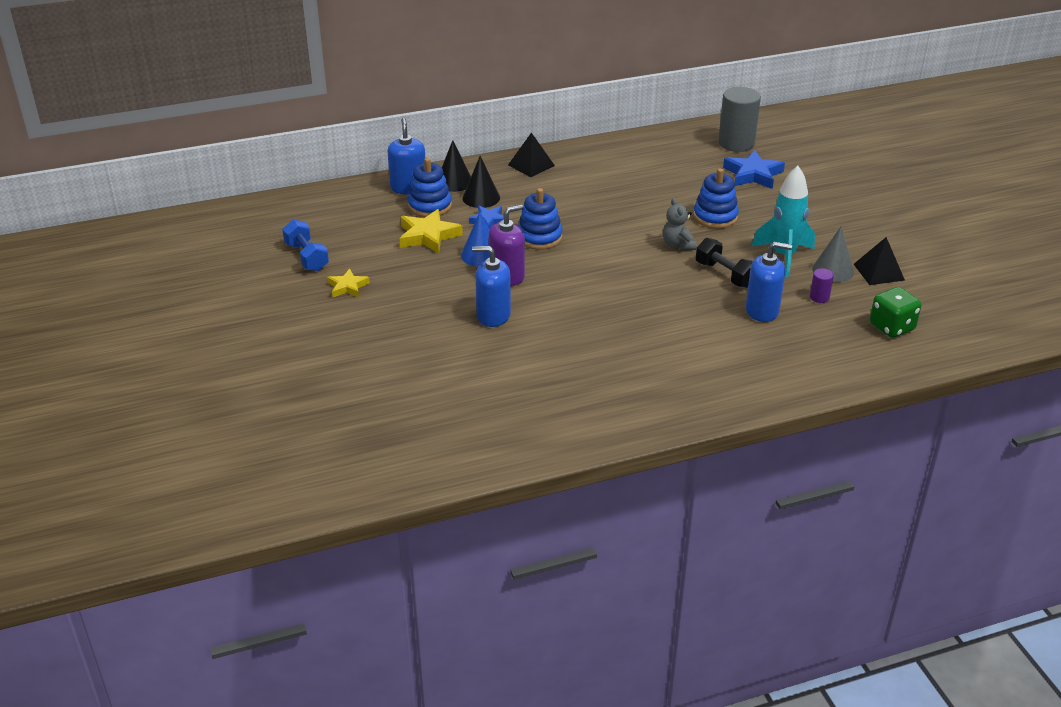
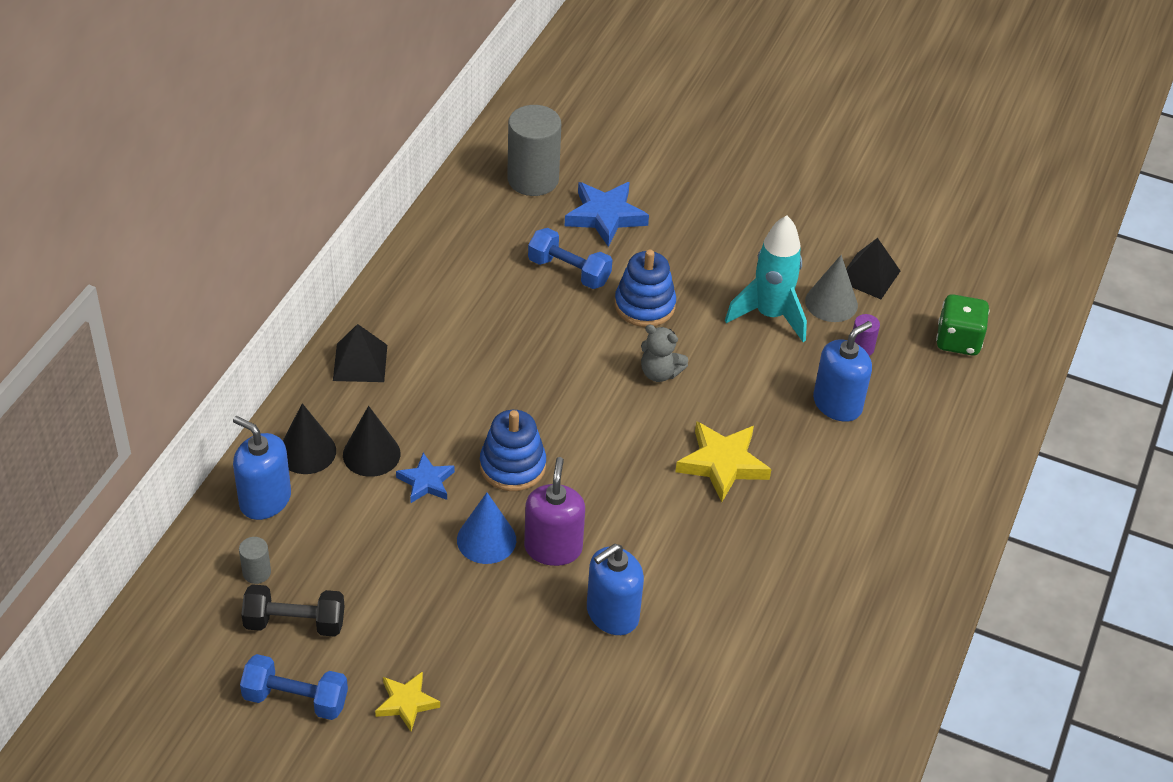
camera: 50 degrees left, 10 degrees up
(364, 208) = (256, 572): none -> grey cylinder
(428, 236) = (391, 556): yellow star -> yellow star (722, 464)
(430, 206) = (330, 510): blue stacking toy -> none
(695, 185) = (569, 271): none -> blue dumbbell
(725, 275) = (750, 381): black dumbbell -> black dumbbell (295, 623)

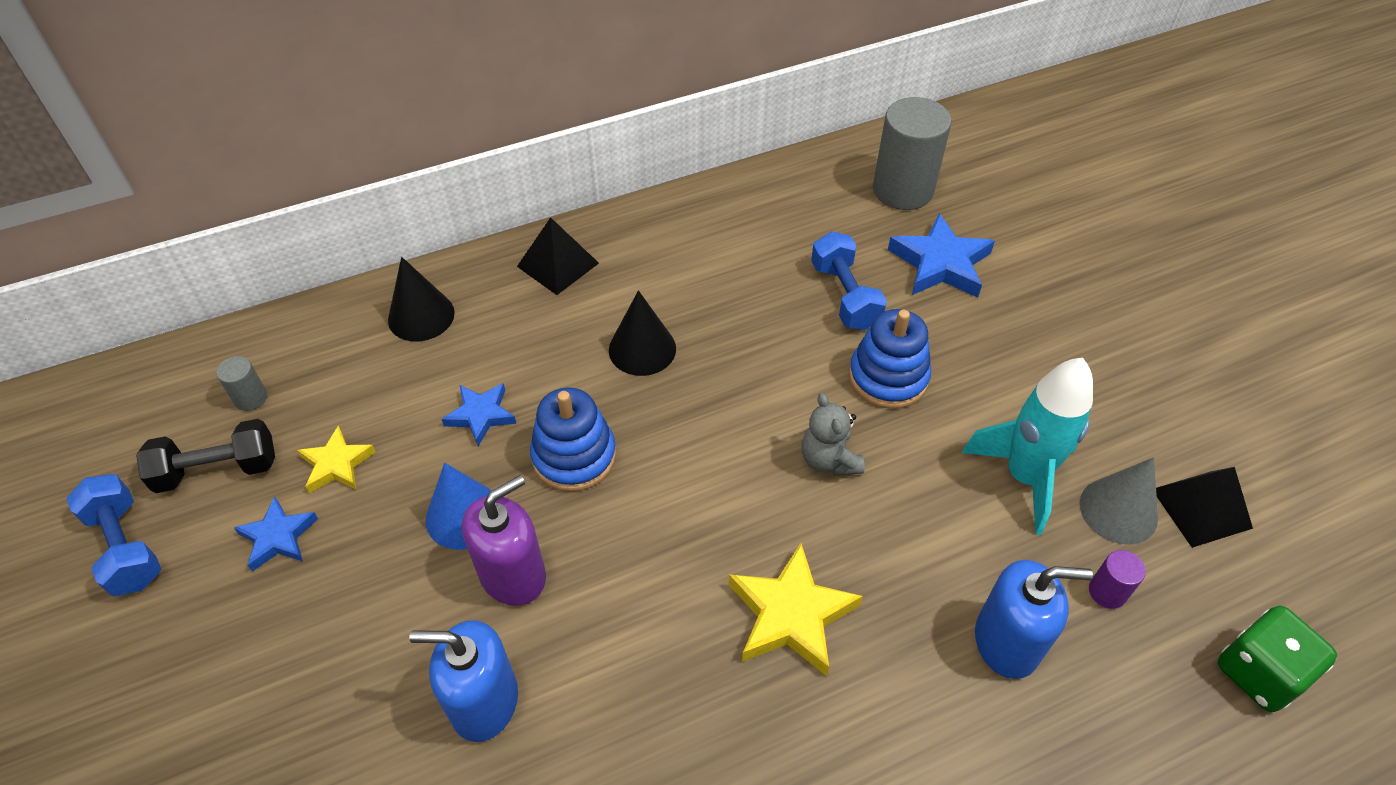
camera: 45 degrees right, 5 degrees up
(265, 500) = (338, 336): blue soap dispenser -> none
(295, 623) = (217, 470): black dumbbell -> black dumbbell turned 60 degrees counterclockwise
(371, 454) = (468, 355): black cone -> black cone (642, 349)
(387, 627) = (278, 537): none -> blue star
(406, 703) = (197, 633): yellow star -> yellow star (337, 464)

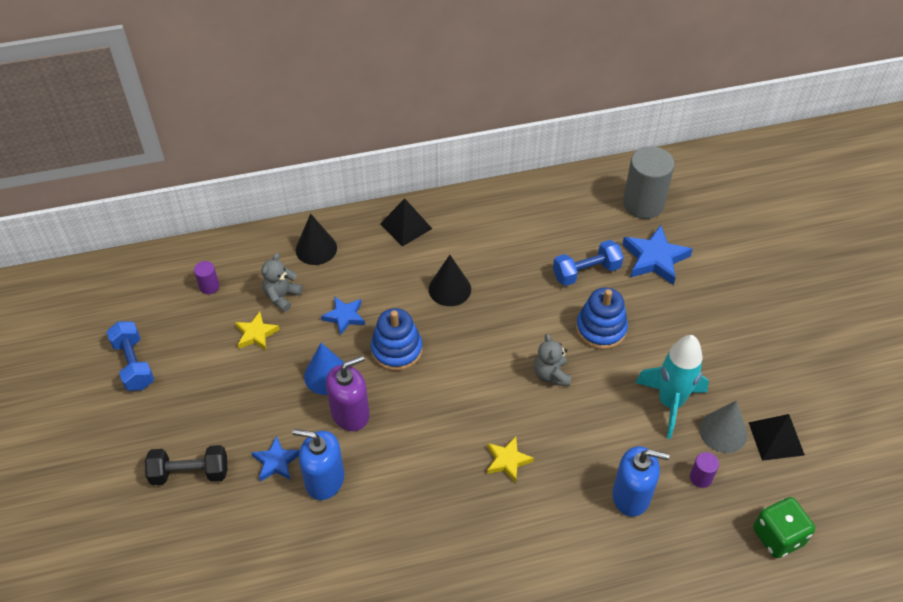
camera: 10 degrees right, 0 degrees up
(217, 470) = (187, 327): black dumbbell -> black dumbbell (190, 473)
(251, 398) = (209, 286): grey cylinder -> purple cylinder
(278, 537) = (219, 371): blue star -> blue star (276, 462)
(374, 397) = (282, 296): none -> grey teddy bear
(791, 615) = (507, 461): yellow star -> yellow star, size x0.61
(845, 296) = (586, 272): blue dumbbell -> blue dumbbell turned 75 degrees clockwise

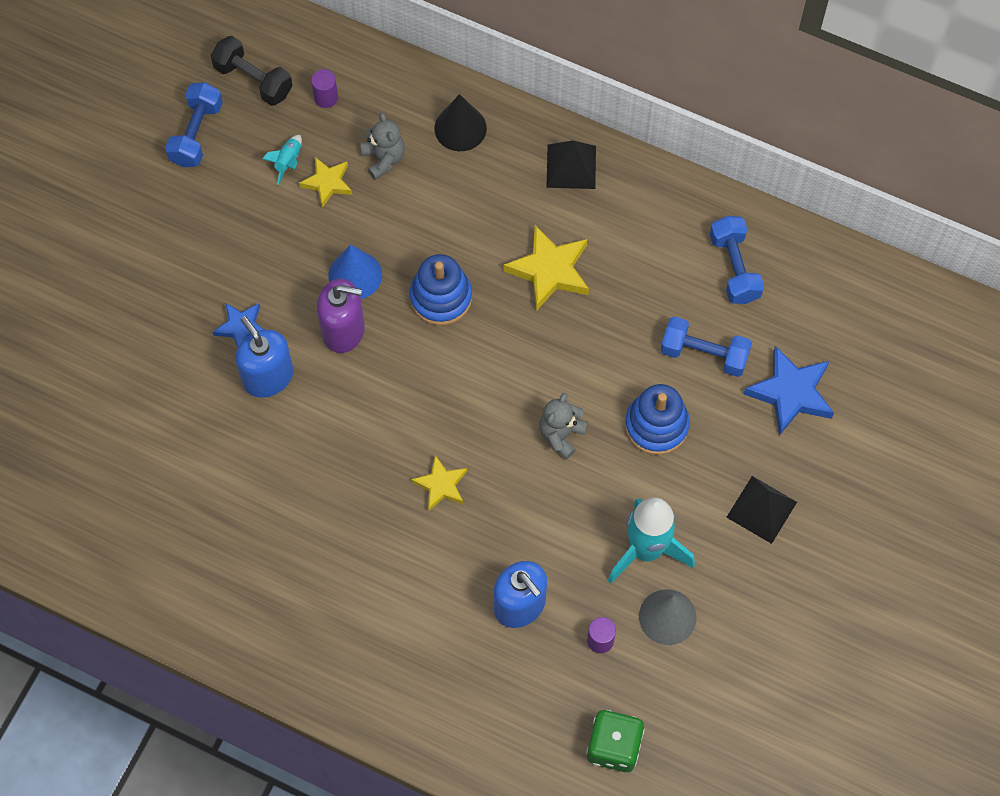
camera: 40 degrees right, 15 degrees up
(190, 473) = (162, 282): black dumbbell -> black dumbbell (253, 80)
(217, 339) = (288, 162): none -> turquoise rocket
(282, 296) = (383, 159): grey teddy bear -> grey teddy bear turned 90 degrees clockwise
(344, 317) = (423, 225): blue star -> none
(449, 289) = (549, 270): black cone -> yellow star
(555, 217) = (734, 268): none -> blue dumbbell
(643, 204) = (845, 322): grey cylinder -> none
(776, 438) = (711, 663): black pyramid -> black pyramid (761, 509)

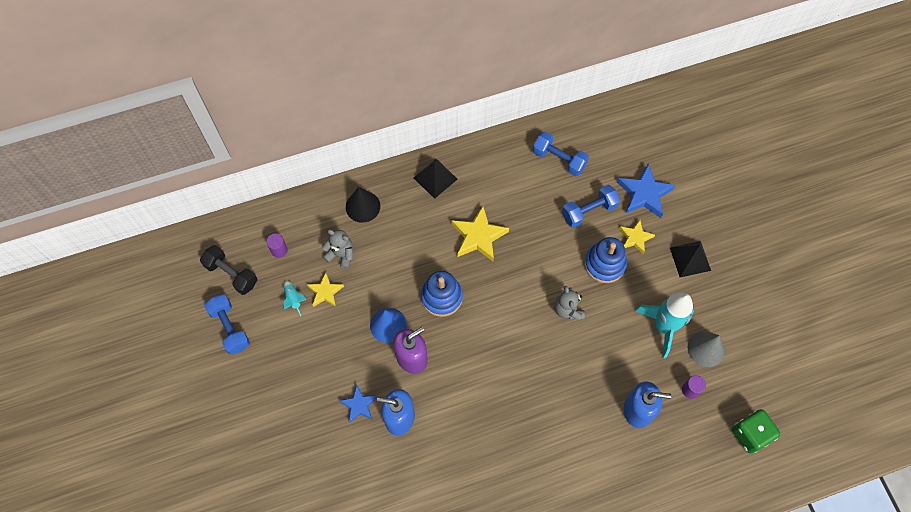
camera: 45 degrees left, 0 degrees up
(253, 80) = (231, 274): black dumbbell -> black dumbbell turned 45 degrees clockwise
(441, 485) = (540, 388): yellow star -> yellow star (635, 238)

